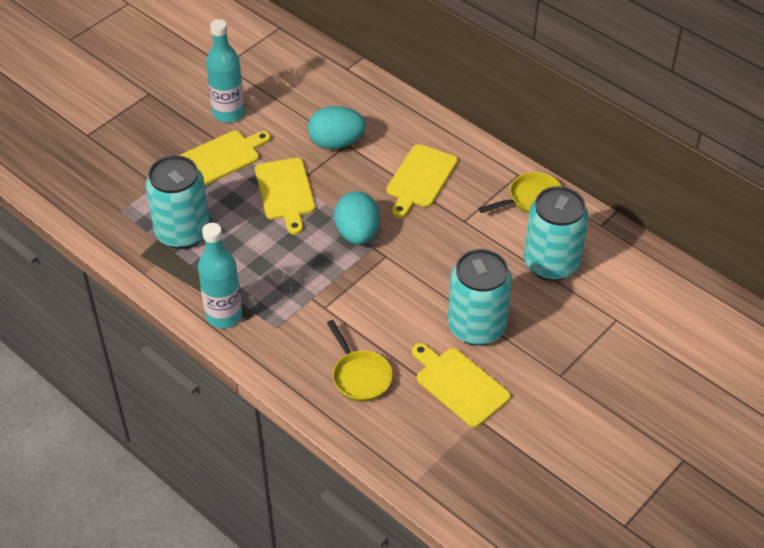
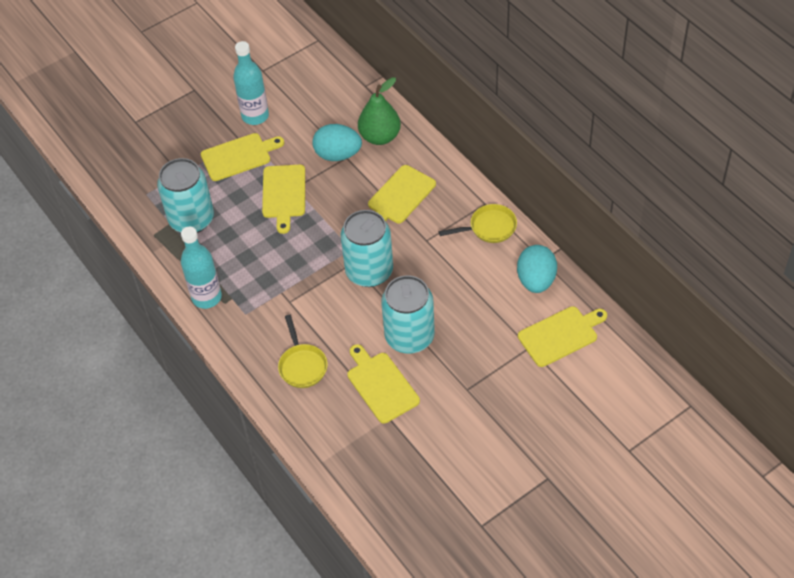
camera: 15 degrees right, 5 degrees up
(357, 233) = (333, 240): turquoise egg -> turquoise egg (536, 280)
(379, 119) = (380, 137): none -> green pear
(551, 263) = (489, 289): turquoise can -> turquoise can (369, 271)
(647, 302) = (560, 335): none -> yellow cutting board

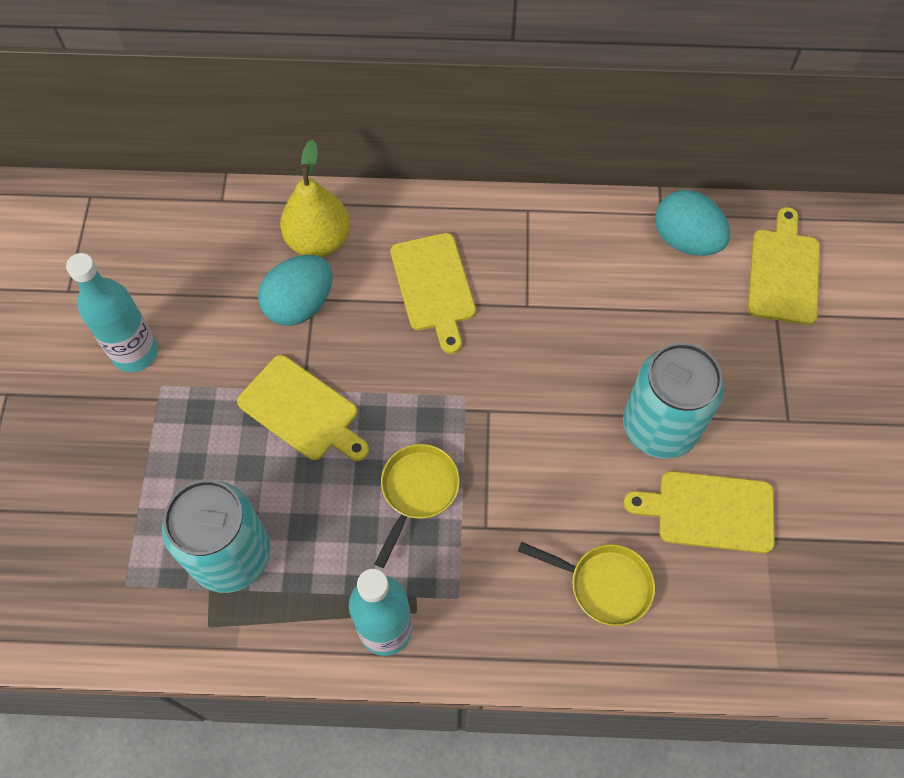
camera: 55 degrees left, 10 degrees up
(239, 156) = (183, 419): yellow cutting board -> none
(369, 271) = (519, 400): turquoise can -> none
(380, 137) = (319, 241): green pear -> yellow pear
(489, 228) = (568, 231): yellow pan -> yellow pan (417, 491)

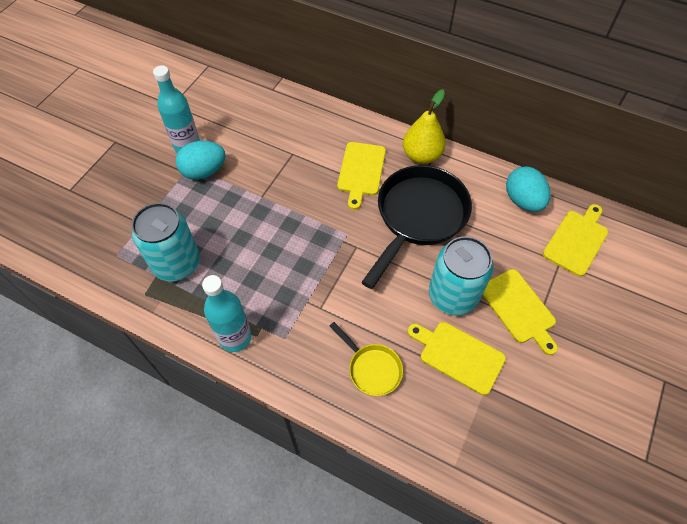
camera: 25 degrees right, 5 degrees down
(300, 305) = (283, 154): turquoise egg -> turquoise egg (204, 171)
(302, 411) = (254, 207): yellow cutting board -> yellow cutting board (518, 309)
(319, 241) = (311, 126): yellow pear -> yellow pear (421, 155)
(417, 491) = (293, 273): yellow pan -> none
(554, 326) = (418, 217): none -> black pan

